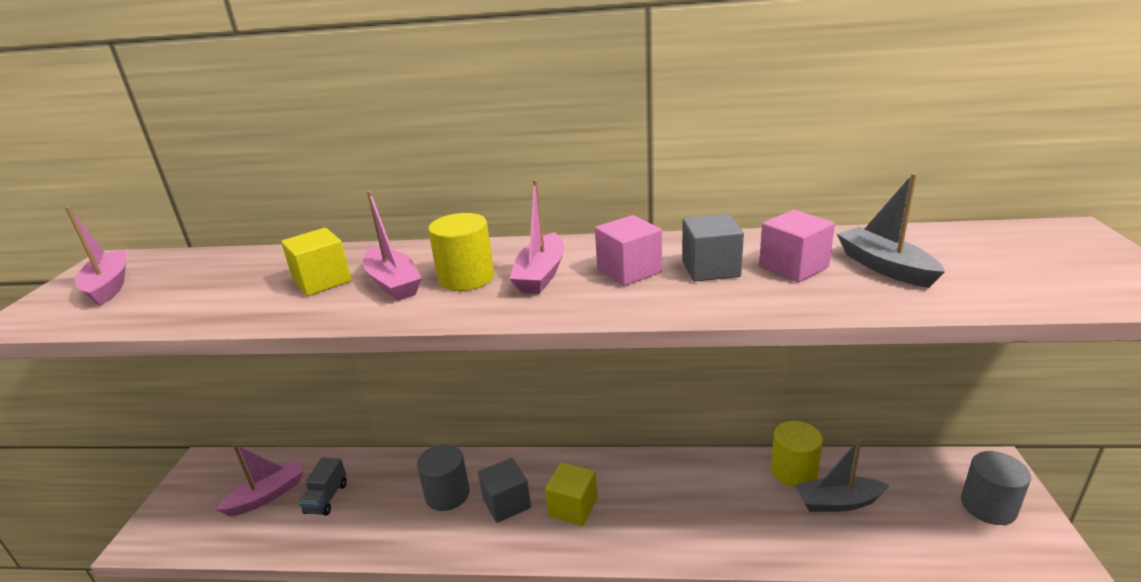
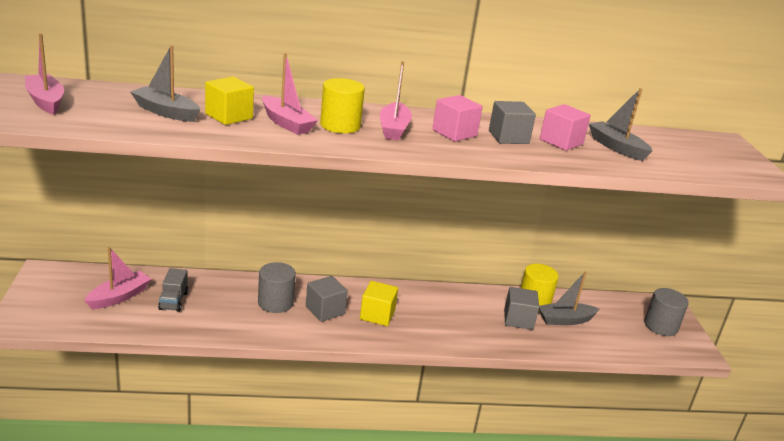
camera: 15 degrees left, 0 degrees up
(244, 284) = (166, 112): none -> grey boat
(768, 505) = (518, 319): none -> grey cube

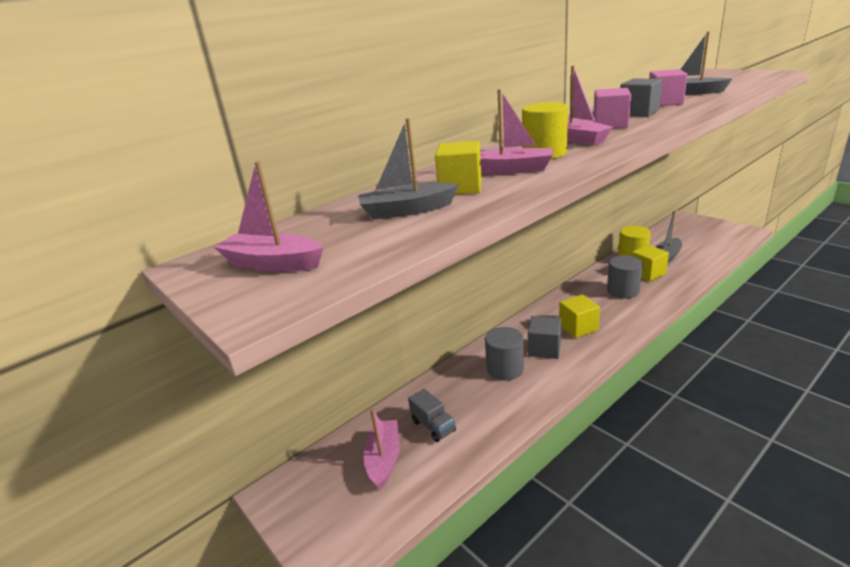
camera: 30 degrees left, 0 degrees up
(518, 319) = (647, 273): grey cube -> yellow cube
(661, 326) = (706, 230): grey cylinder -> grey cylinder (623, 291)

